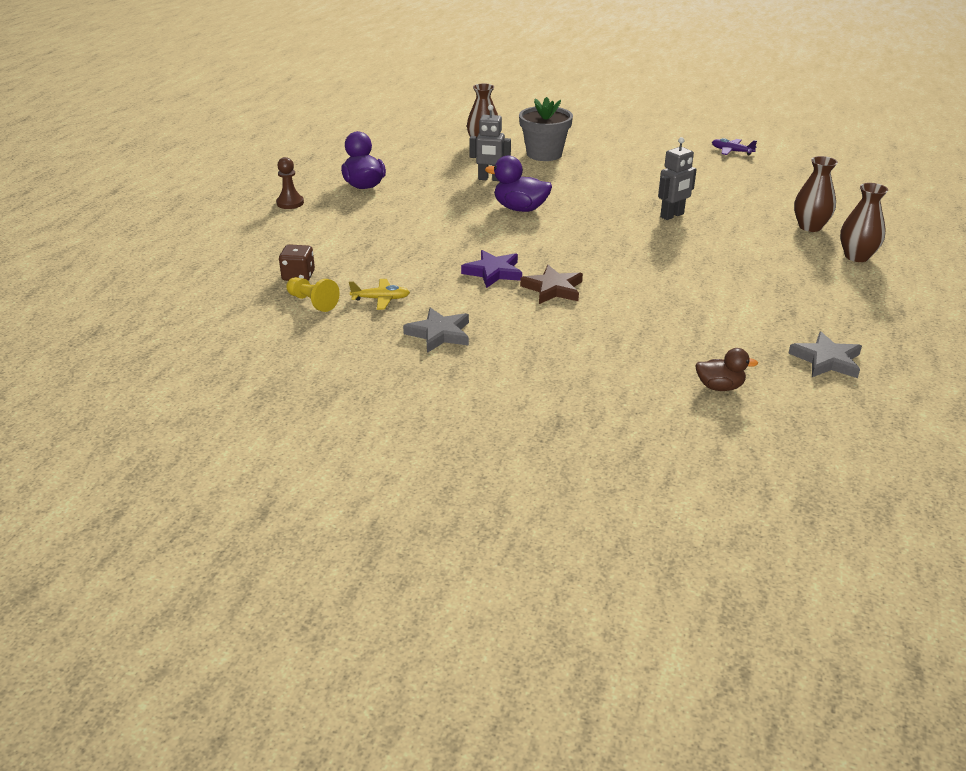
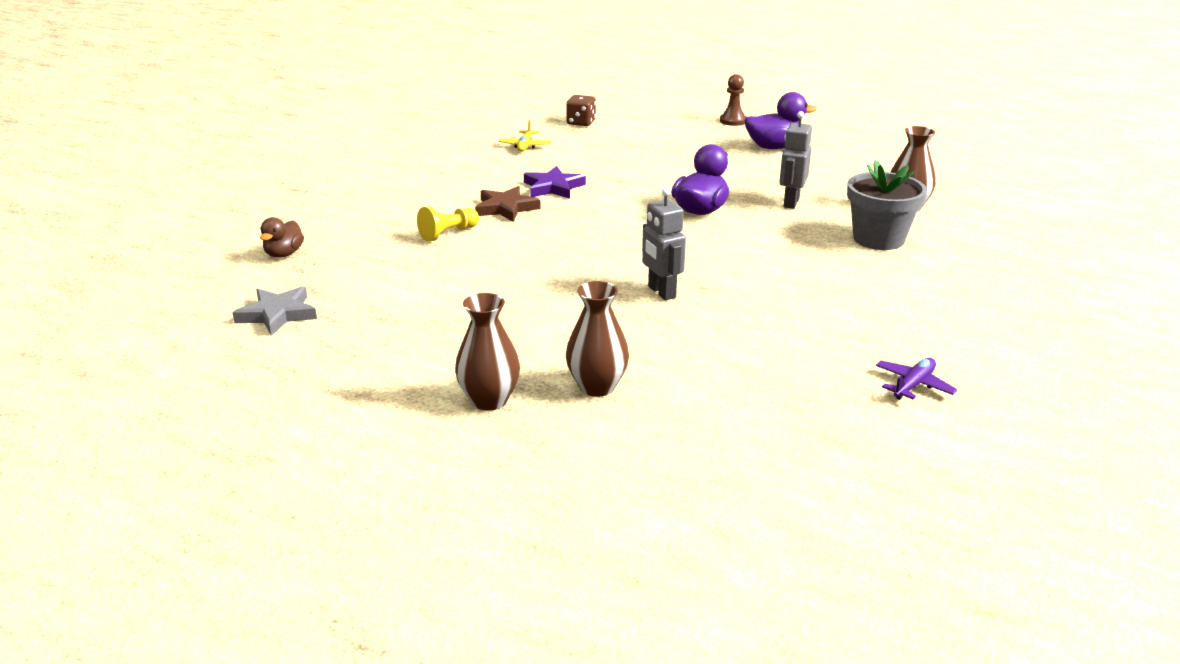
camera: 100 degrees right, 5 degrees down
(312, 302) = (533, 126): yellow pawn -> yellow pawn (448, 233)
(439, 334) = (454, 162): grey star -> none

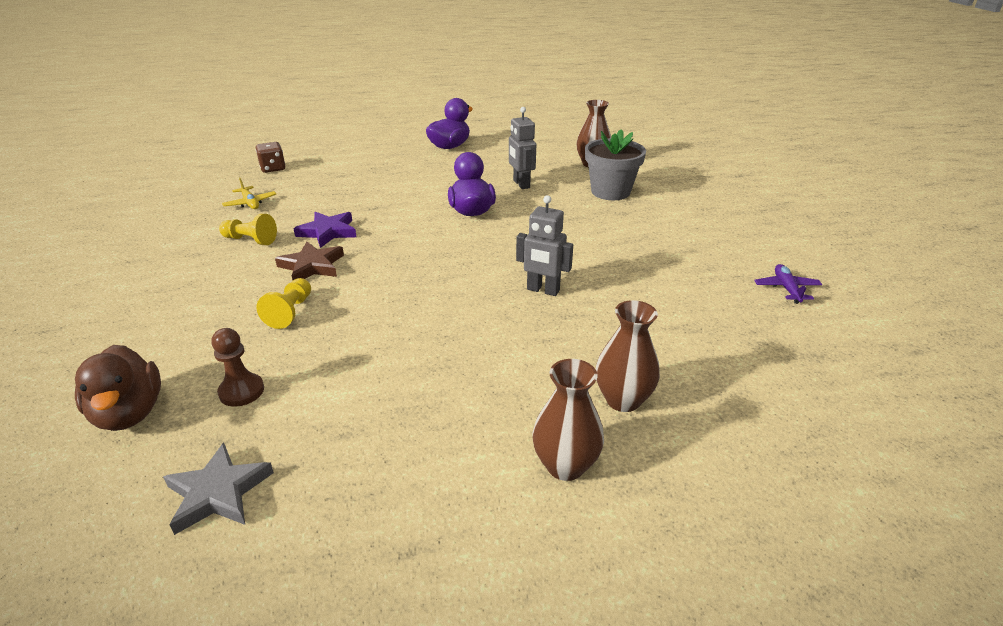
camera: 40 degrees left, 5 degrees up
(284, 254) = (129, 413): brown duck -> brown duck, size x1.57
(488, 174) = (250, 240): none -> yellow pawn
(733, 121) = (392, 135): brown pawn -> brown pawn (241, 391)

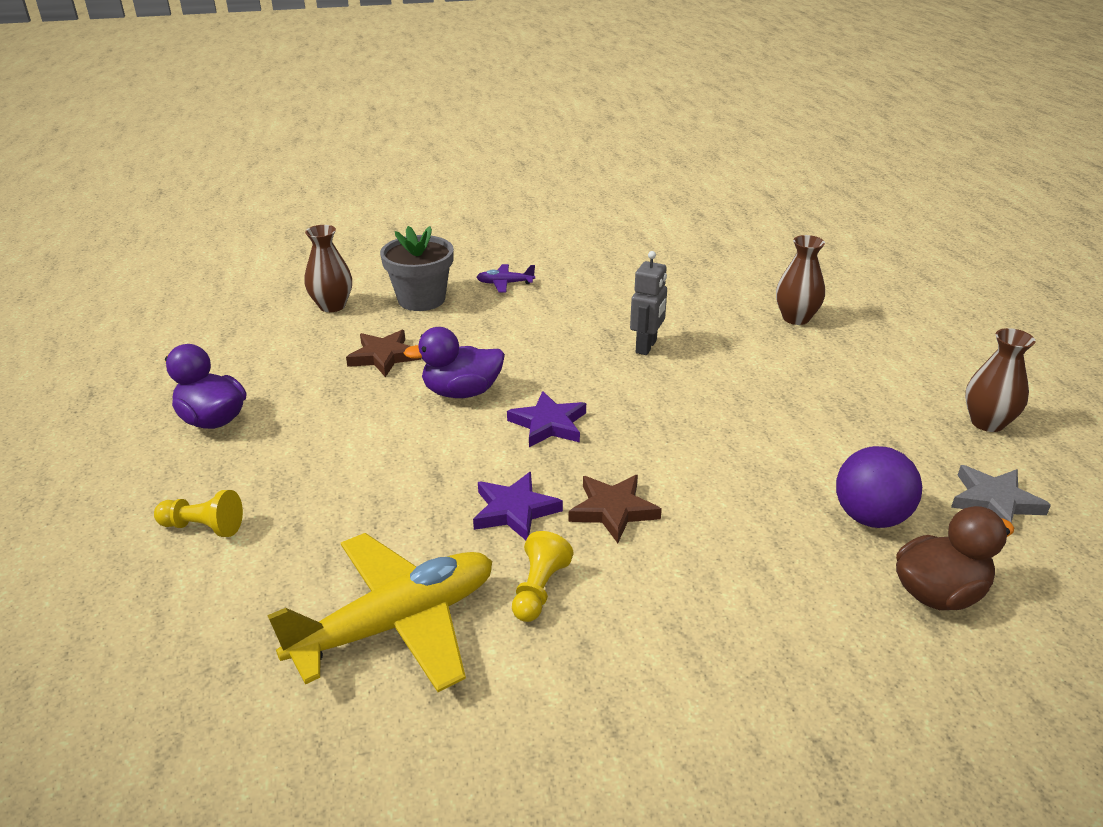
camera: 90 degrees left, 0 degrees up
(241, 391) = (870, 517): brown pawn -> purple ball
(250, 203) = (396, 624): yellow plane -> yellow plane, size x2.36
(273, 168) = (230, 629): brown dice -> none
(290, 312) = (722, 510): yellow pawn -> yellow pawn (203, 527)
(424, 243) = (548, 424): none -> purple star
(521, 184) = (384, 356): grey robot -> brown star
(565, 465) = (876, 343): brown vase -> brown vase (987, 422)
(786, 289) = (626, 241): purple plane -> purple plane (505, 283)

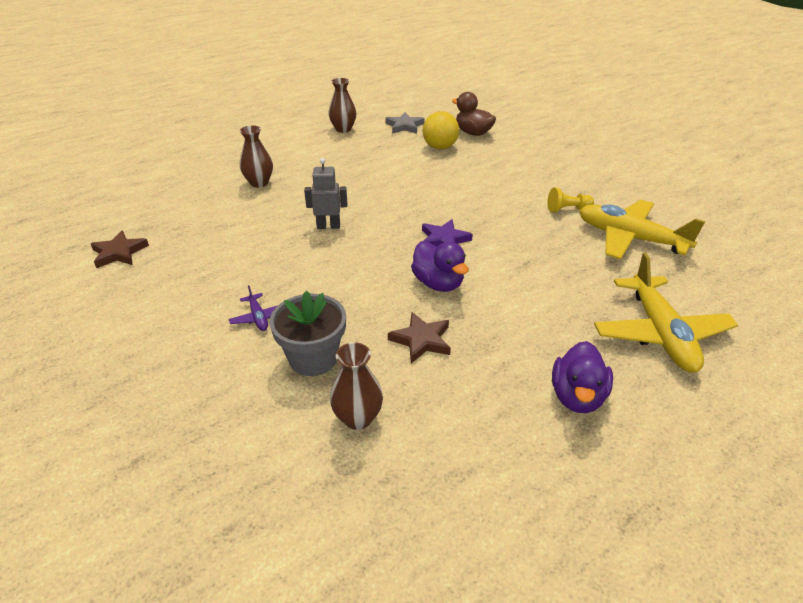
camera: 115 degrees left, 5 degrees up
(203, 527) = (660, 333): yellow pawn -> yellow plane
(514, 510) = (526, 230): purple star -> none
(613, 510) = (497, 203): brown star -> brown star (119, 253)
(870, 517) = (440, 147): purple ball -> yellow ball

